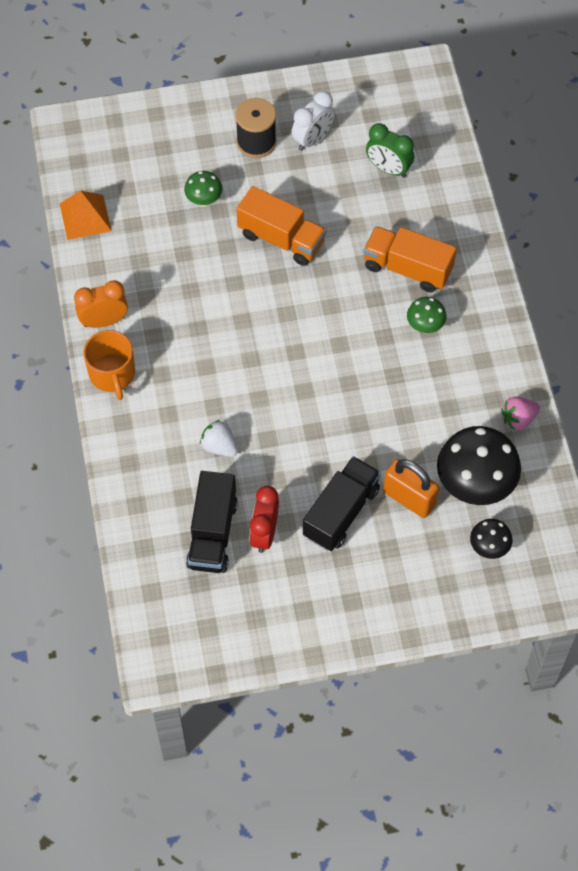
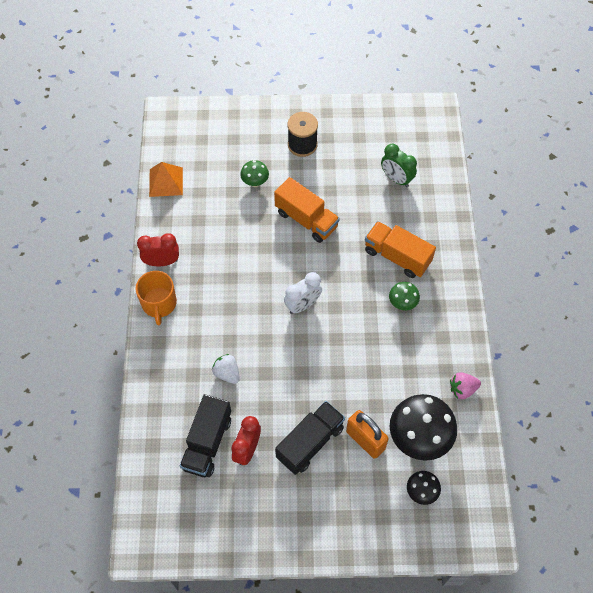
camera: 10 degrees right, 0 degrees up
(104, 321) = (162, 262): orange clock -> red clock
(312, 139) = (344, 149): white clock -> white clock (303, 305)

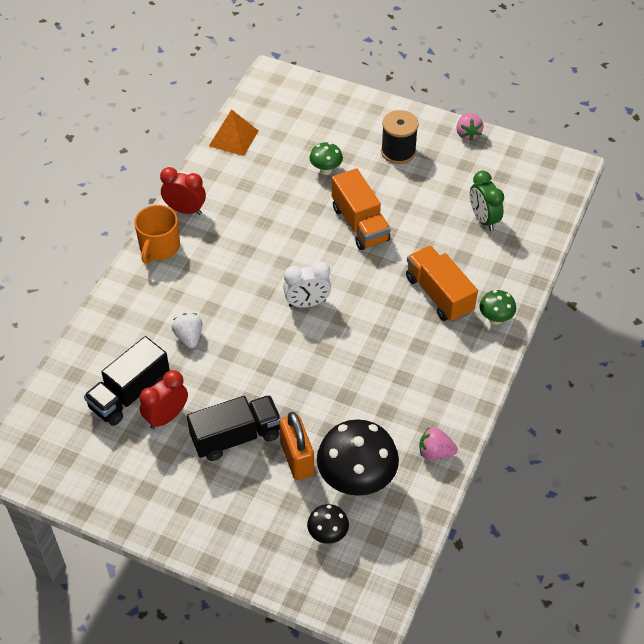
camera: 25 degrees right, 10 degrees down
(346, 109) = (467, 134): none -> pink strawberry
(402, 304) = (417, 342): green mushroom -> green mushroom (495, 319)

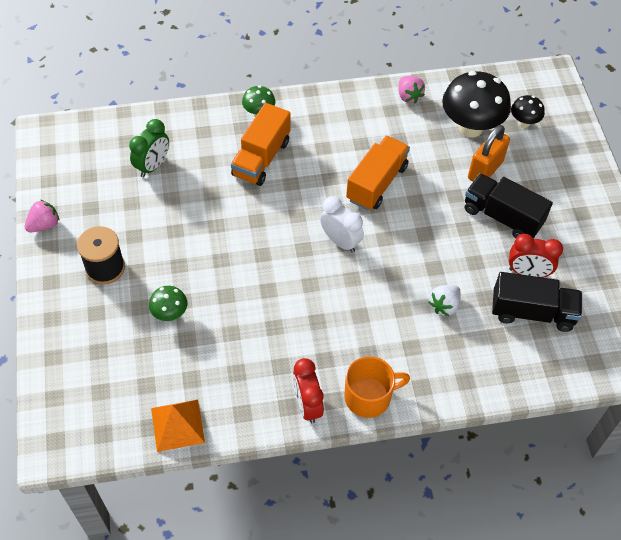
camera: 125 degrees left, 5 degrees up
(360, 224) = (221, 250): orange truck -> orange truck (376, 183)

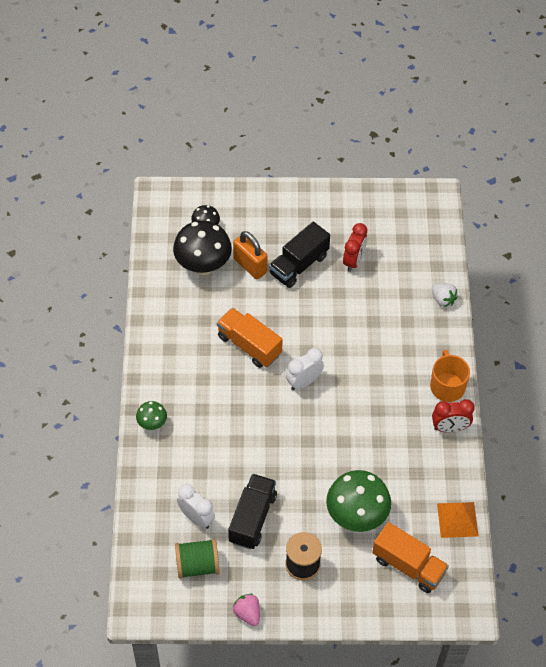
camera: 80 degrees left, 0 degrees up
(98, 174) = (197, 565): none -> green spool
(153, 166) = (196, 518): green clock -> white clock
(170, 314) = (356, 516): green mushroom -> green mushroom, size x2.00
(261, 158) = (205, 428): orange truck -> orange truck (408, 565)
(409, 96) = (158, 304): pink strawberry -> none
(444, 305) = (375, 321): white strawberry -> white strawberry (443, 300)
(532, 312) = (389, 266): black truck -> black truck (252, 518)

